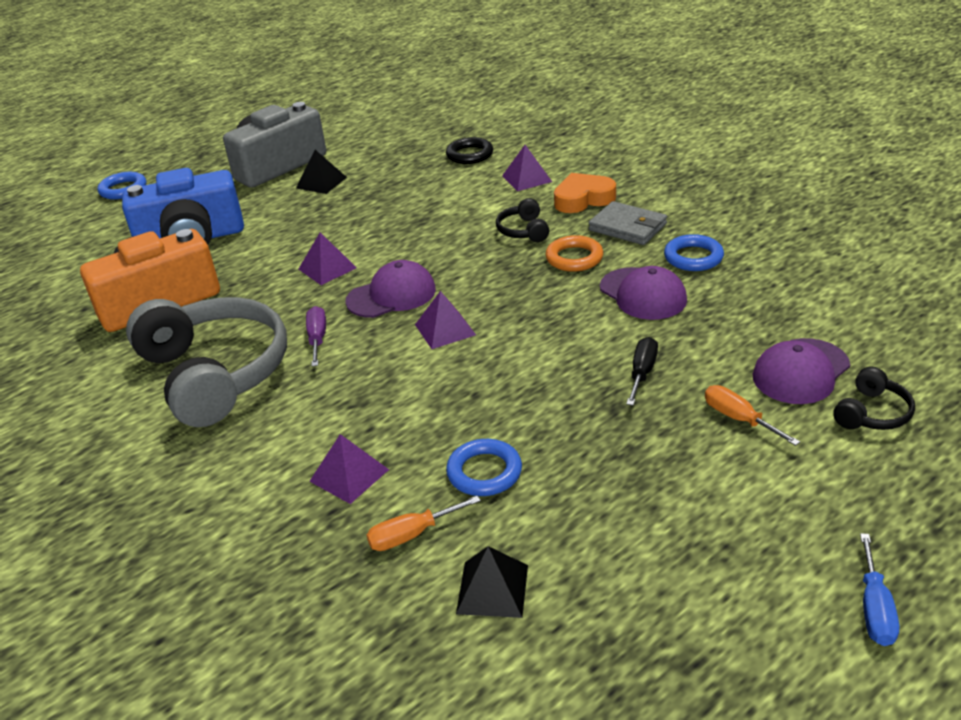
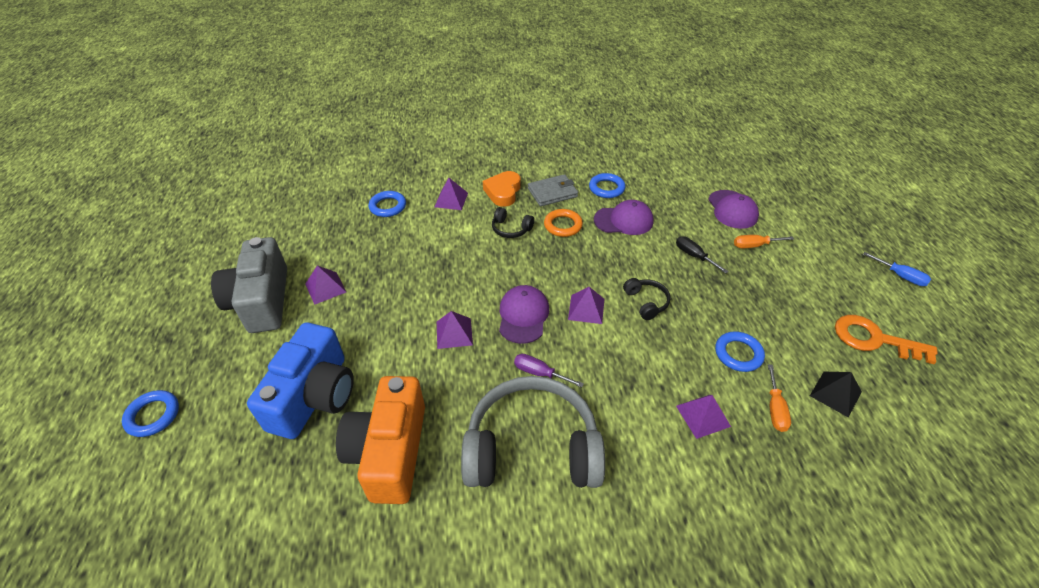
camera: 60 degrees left, 10 degrees up
(321, 182) = (325, 288): black pyramid -> purple pyramid
(469, 155) = (388, 206): black ring -> blue ring
(657, 607) = (874, 339): none -> orange key
(871, 413) = (777, 208): black headphones -> black headphones (646, 302)

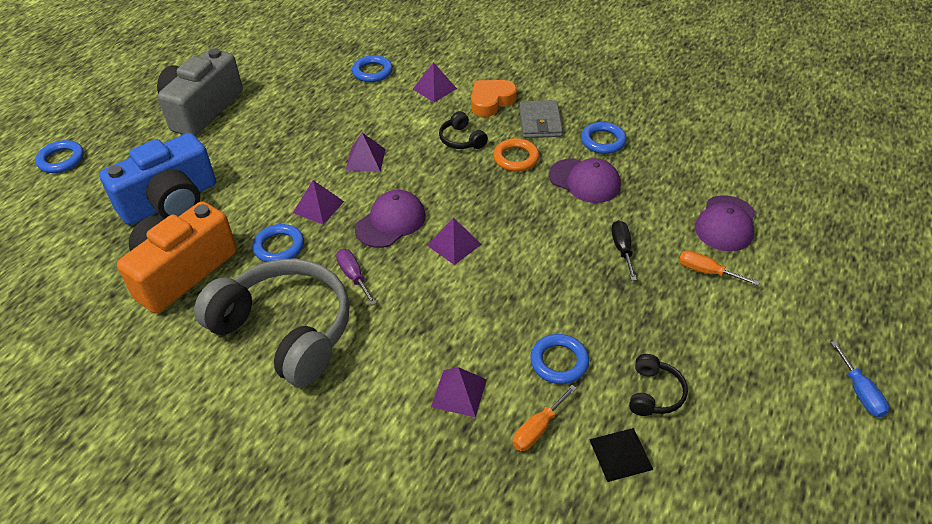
camera: 35 degrees right, 0 degrees up
(325, 288) = (256, 120): purple pyramid -> purple pyramid (365, 159)
(455, 382) = (279, 247): none -> blue ring
(552, 192) = (540, 122): grey wallet -> grey wallet turned 75 degrees clockwise
(646, 302) = (519, 268): black headphones -> black headphones (654, 393)
(874, 339) = (734, 433): orange key -> none

